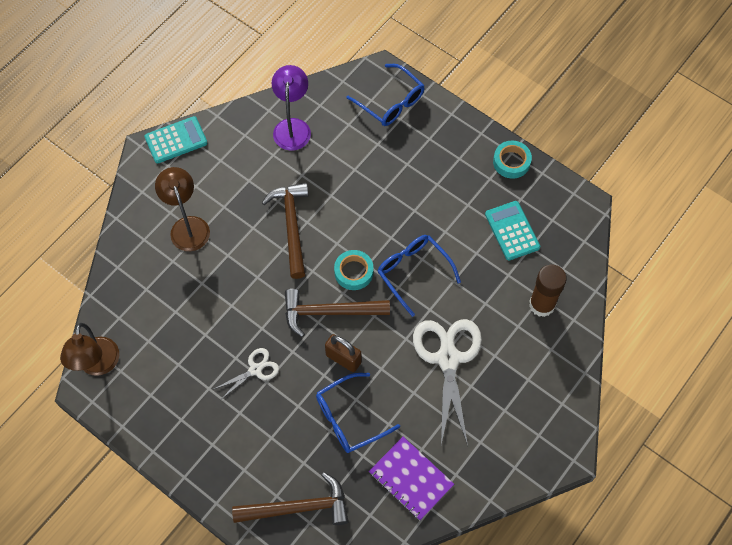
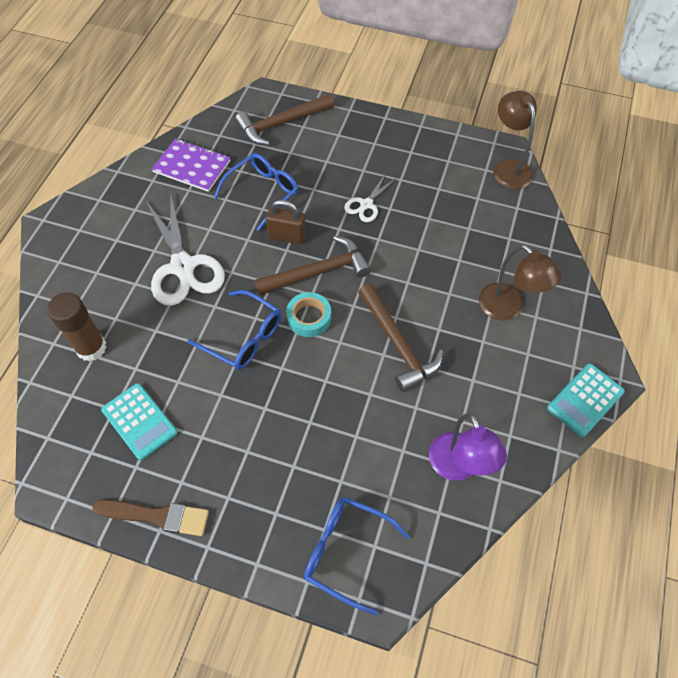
camera: 160 degrees right, 5 degrees down
(511, 162) = (157, 516): turquoise tape -> brown brush

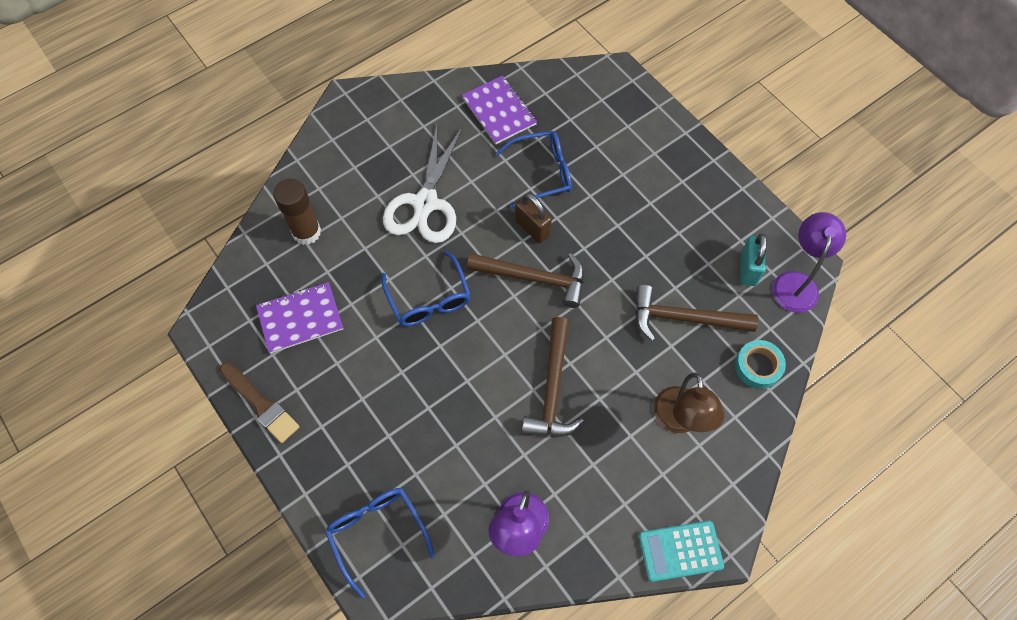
camera: 35 degrees right, 5 degrees up
(139, 421) = (300, 318): turquoise calculator -> purple notebook
(281, 124) = (609, 112): brown hammer -> brown hammer (684, 318)
(309, 317) = (495, 315): turquoise tape -> turquoise tape (758, 366)
(366, 204) = (626, 239): white scissors -> none
(469, 177) = (748, 269): none -> turquoise padlock
(508, 168) = (796, 283): brown lamp -> purple lamp

